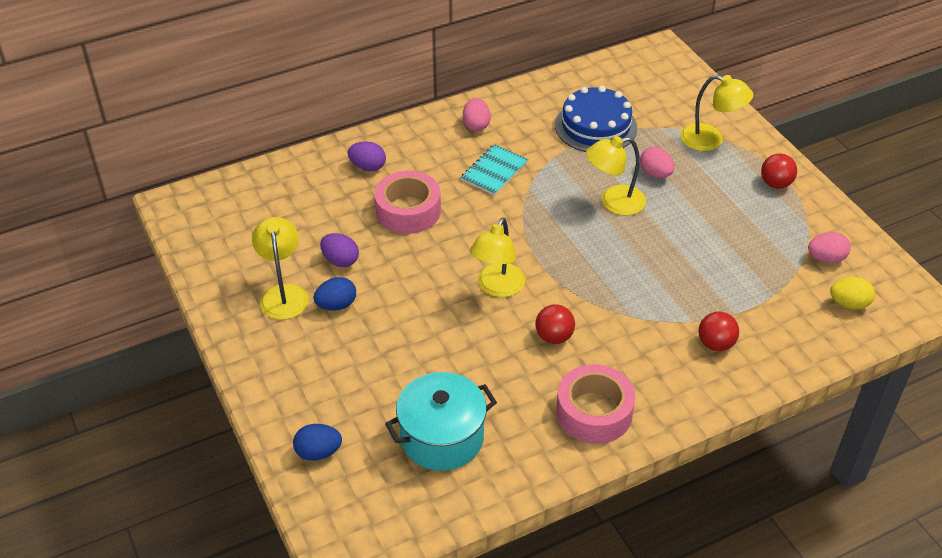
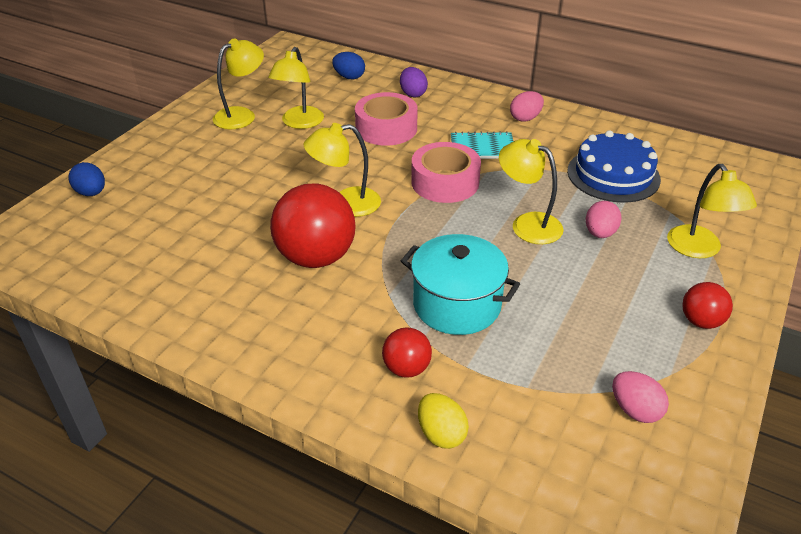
camera: 55 degrees right, 5 degrees down
(336, 305) = (251, 140): blue egg -> blue egg (349, 77)
(340, 260) = (299, 123): purple egg -> yellow lamp
(442, 438) = (147, 244): turquoise pot -> turquoise pot (457, 305)
(554, 337) = (316, 257): red ball -> red ball, size x1.95
(594, 412) = (241, 319): pink tape -> pink tape (445, 182)
(849, 304) = (584, 461): yellow egg -> yellow egg (441, 434)

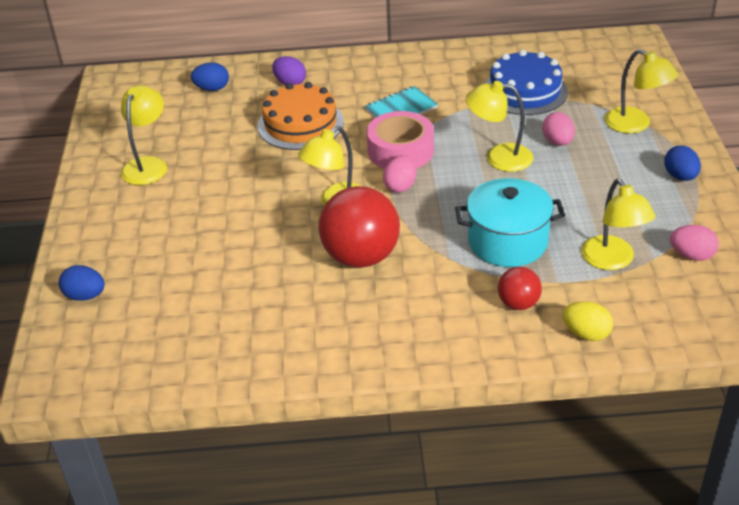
camera: 30 degrees left, 0 degrees up
(299, 123) = (214, 150): yellow lamp -> yellow lamp (612, 261)
(386, 128) = (300, 124): pink tape -> orange cake
(525, 118) = (410, 69): pink egg -> pink egg (400, 186)
(701, 321) = (680, 176): red ball -> blue egg

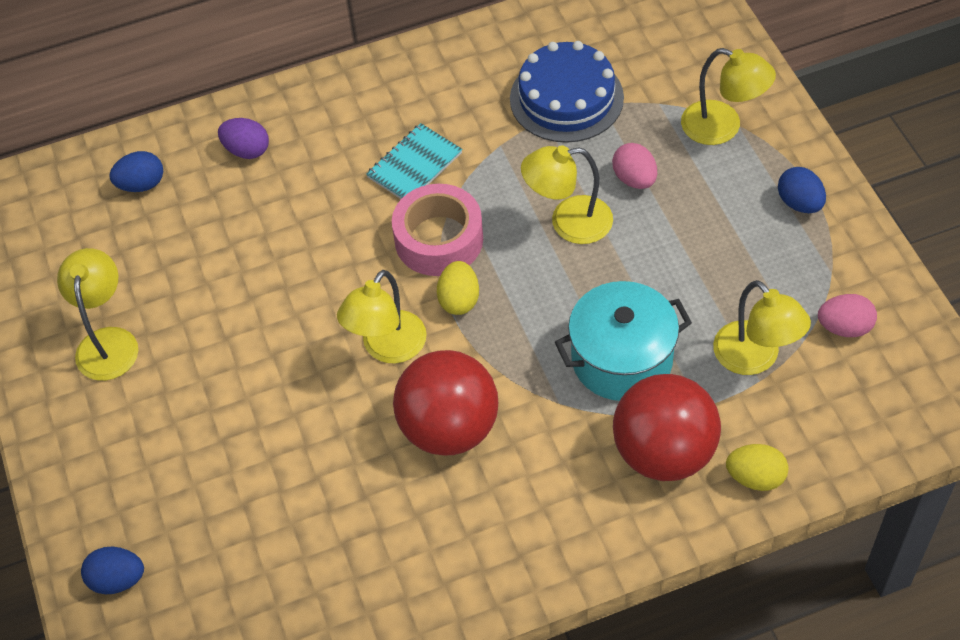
camera: 15 degrees left, 15 degrees up
(300, 124) = (289, 222): orange cake -> none
(400, 186) = (459, 300): pink egg -> yellow egg
(518, 304) = (664, 453): red ball -> red ball, size x1.95

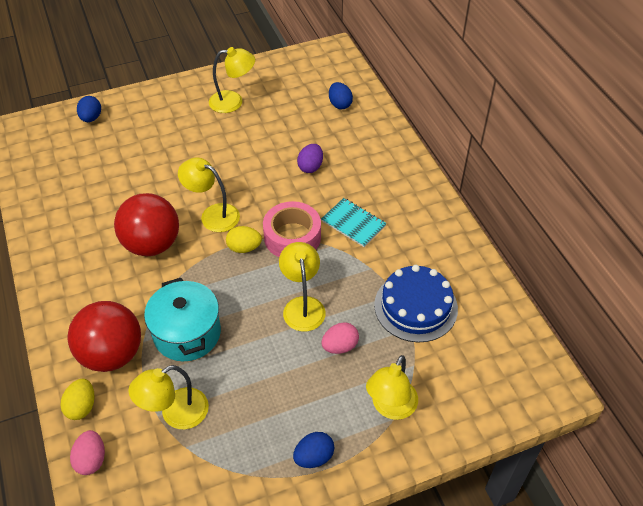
camera: 85 degrees right, 5 degrees down
(247, 150) = (365, 145): purple egg -> purple egg (310, 167)
(844, 327) = (194, 478): pink egg -> pink egg (91, 459)

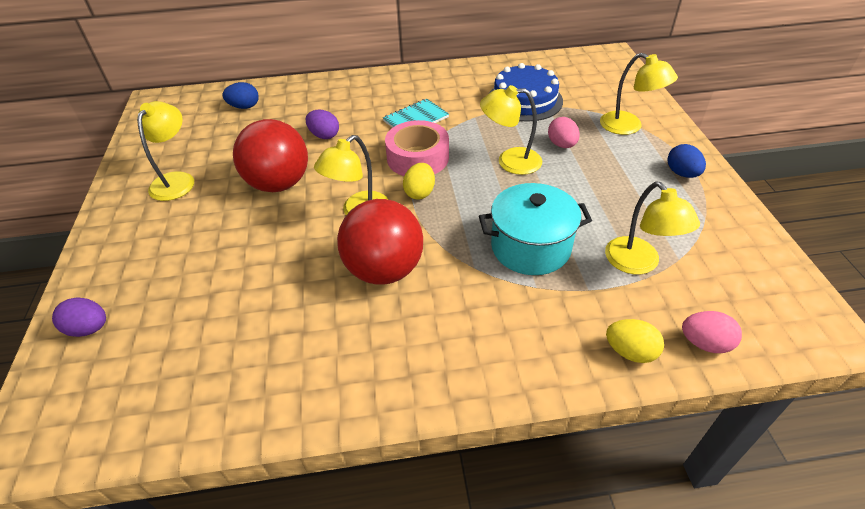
camera: 75 degrees left, 5 degrees down
(91, 118) = (89, 328): blue egg -> purple egg
(112, 354) = (552, 318): red ball -> red ball (279, 184)

